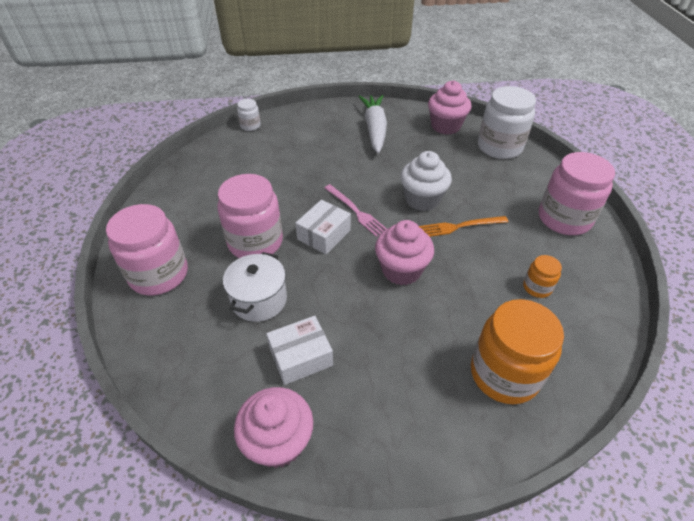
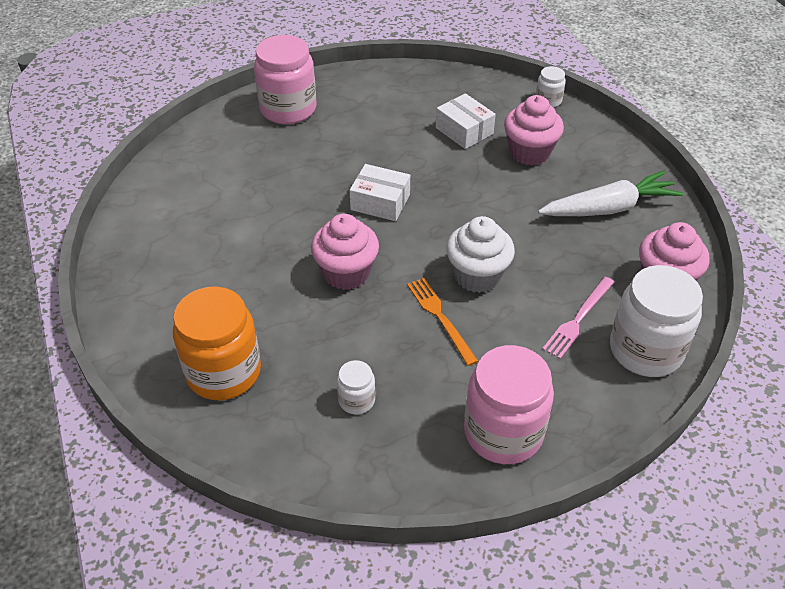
camera: 75 degrees right, 0 degrees up
(255, 242) = (350, 156): pink jar -> none
(259, 300) = (275, 178): white pot -> none
(278, 442) = (132, 225): pink cupcake -> pink cupcake (529, 152)
(301, 357) = (216, 220): white box -> white box (464, 131)
(355, 211) = (429, 220): pink fork -> pink fork (578, 319)
(537, 287) = (356, 400): orange jar -> white jar

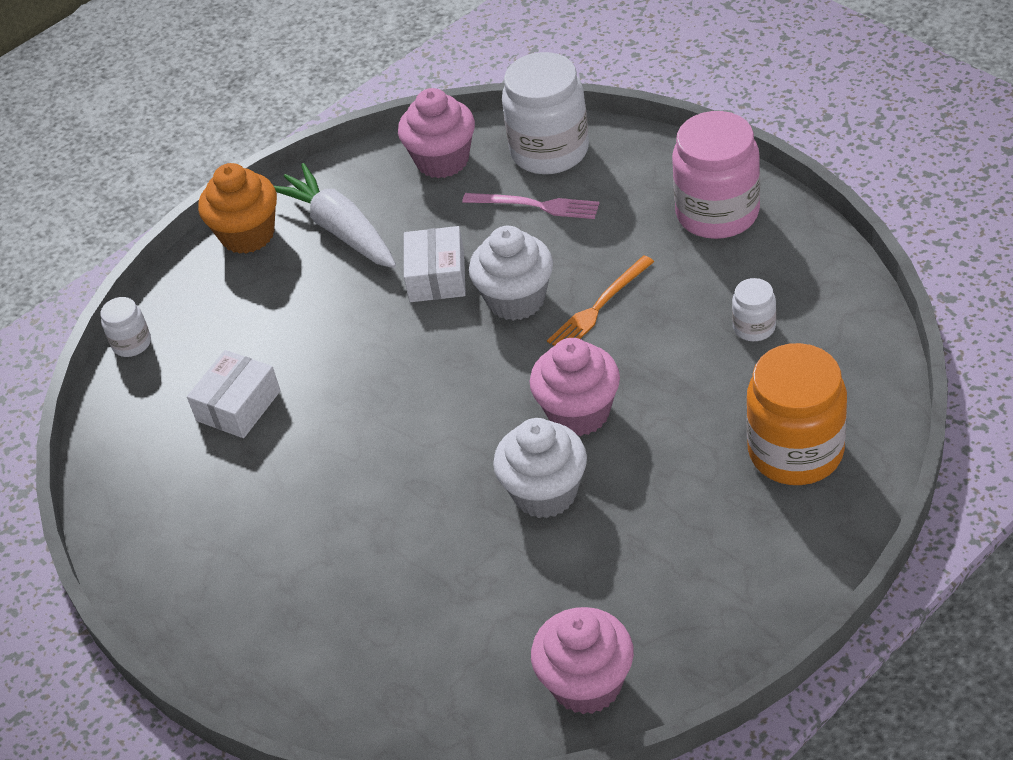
camera: 105 degrees left, 0 degrees up
(288, 109) = (266, 633): pink jar -> none
(293, 236) = (545, 493): none -> white cupcake
(380, 202) = (432, 433): white box -> white box (437, 276)
(529, 152) = (260, 326): pink cupcake -> pink cupcake (586, 684)
(627, 165) = (248, 235): none -> orange cupcake

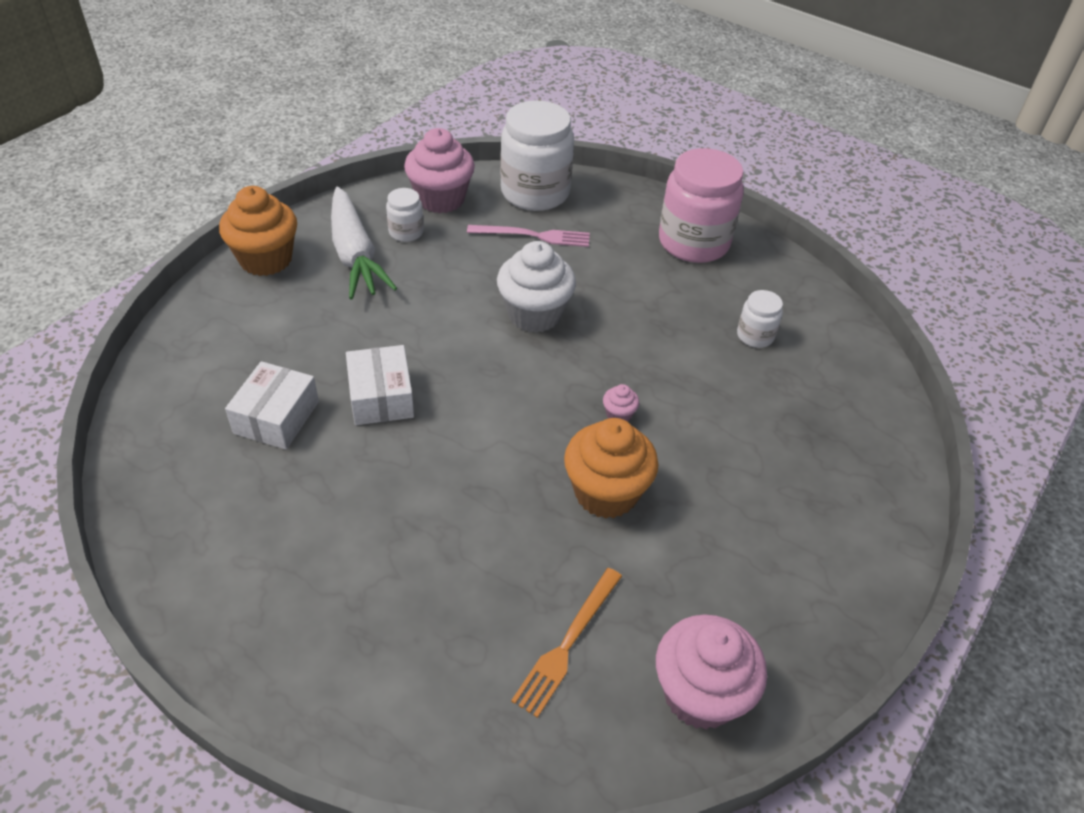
camera: 20 degrees left, 0 degrees up
(132, 343) = (156, 359): white jar -> white jar (406, 232)
(340, 229) = (355, 255): white carrot -> white carrot turned 150 degrees counterclockwise
(437, 276) = (455, 295): white box -> white box (381, 397)
(545, 493) = (606, 493): white cupcake -> orange cupcake
(579, 413) = (618, 415): pink cupcake -> pink cupcake, size x0.43
(599, 307) = (612, 320): orange fork -> orange fork (567, 644)
(795, 451) = (828, 444): orange jar -> none

